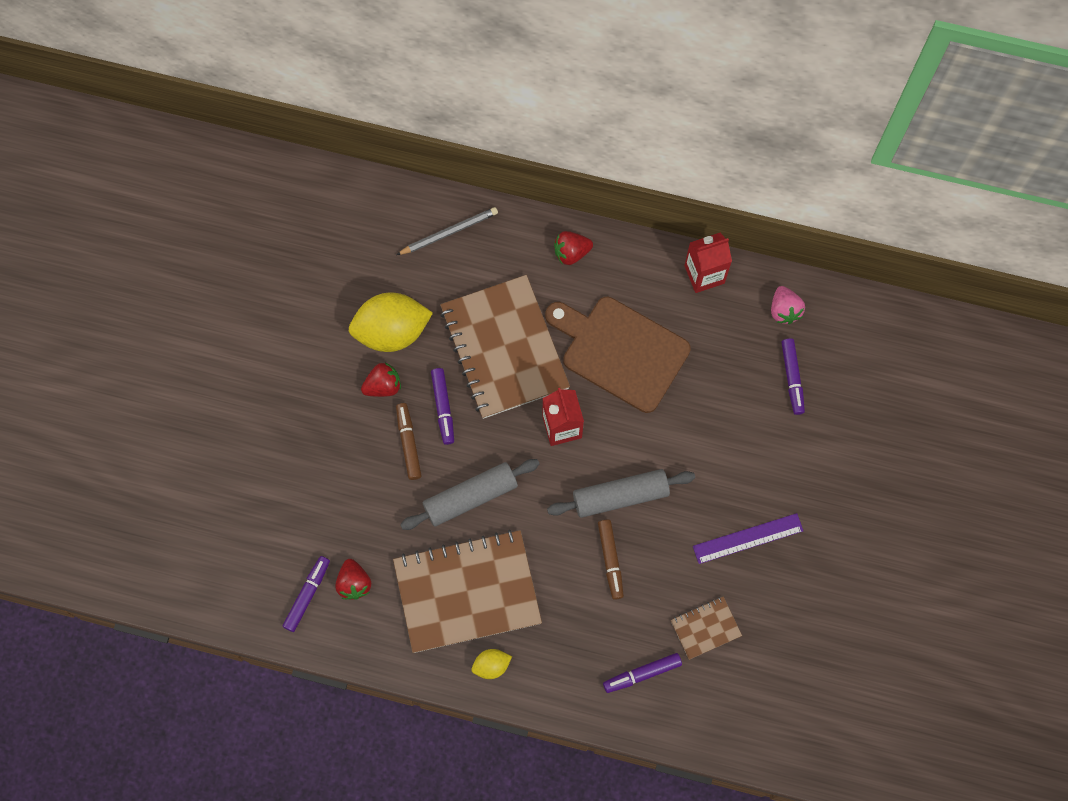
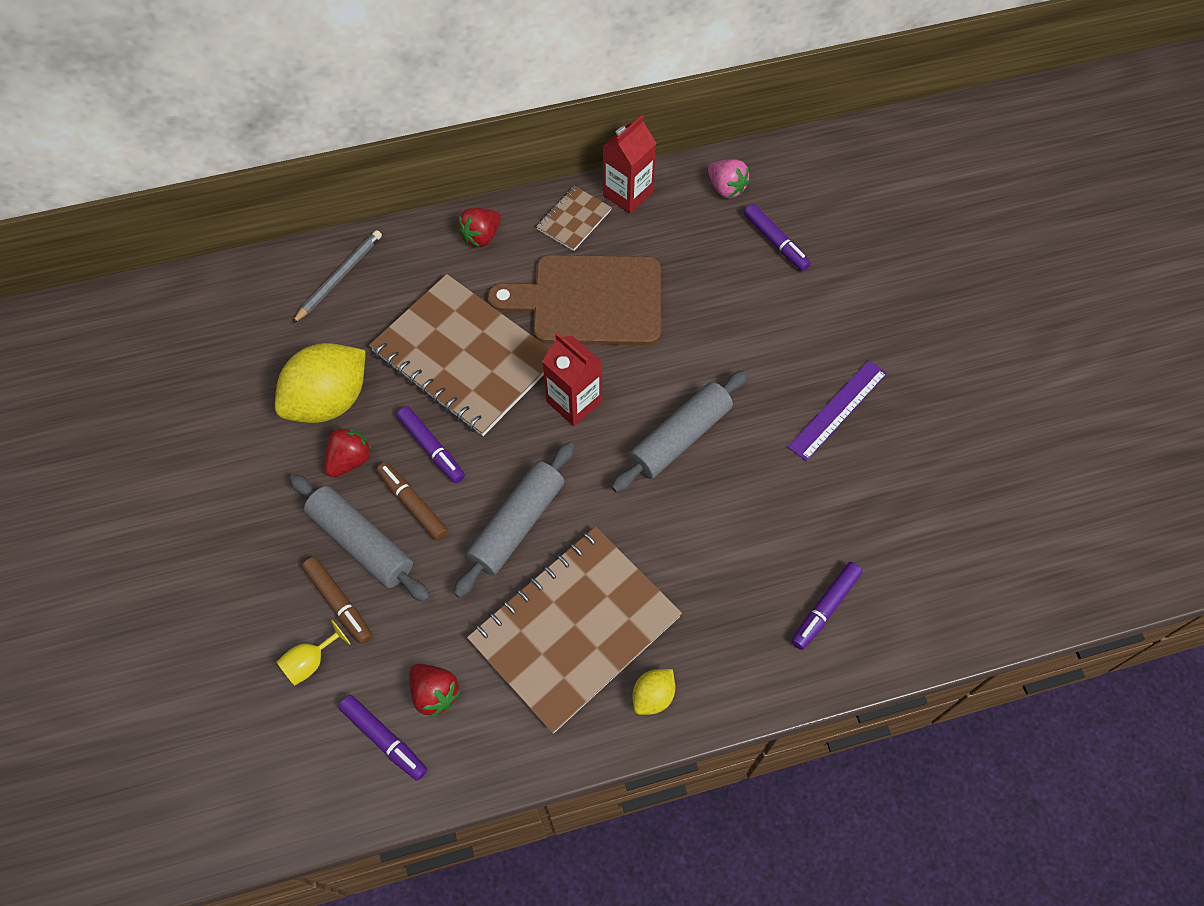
camera: 30 degrees left, 10 degrees down
(287, 517) = (311, 661): none -> yellow goblet
(307, 595) = (384, 739): purple marker -> purple marker turned 135 degrees clockwise
(360, 452) = (361, 543): none -> grey rolling pin
(610, 560) = (712, 507): brown marker -> brown marker (339, 603)
(705, 628) = (858, 522): brown notebook -> brown notebook (573, 220)

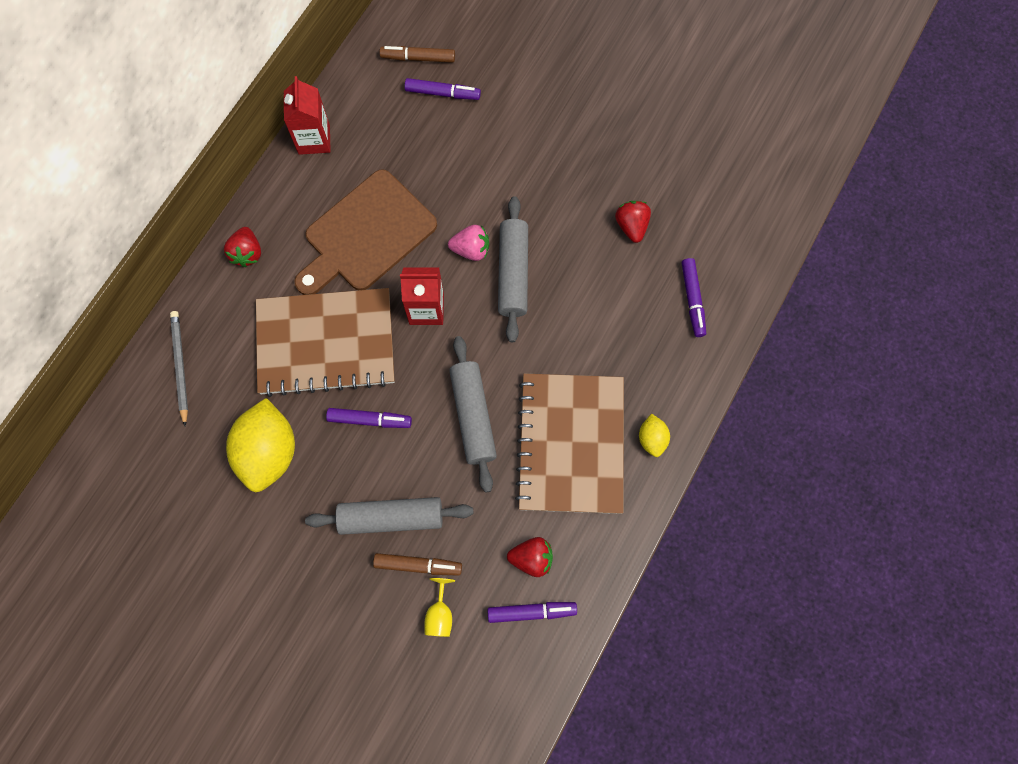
camera: 45 degrees left, 10 degrees up
(350, 460) = (326, 476): red strawberry -> red strawberry (631, 226)
(413, 504) = (397, 465): brown marker -> brown marker (418, 58)
(573, 220) = (297, 188): brown notebook -> none
(726, 188) = (374, 81): pink strawberry -> pink strawberry (471, 249)
(838, 410) = (586, 172): purple ruler -> none

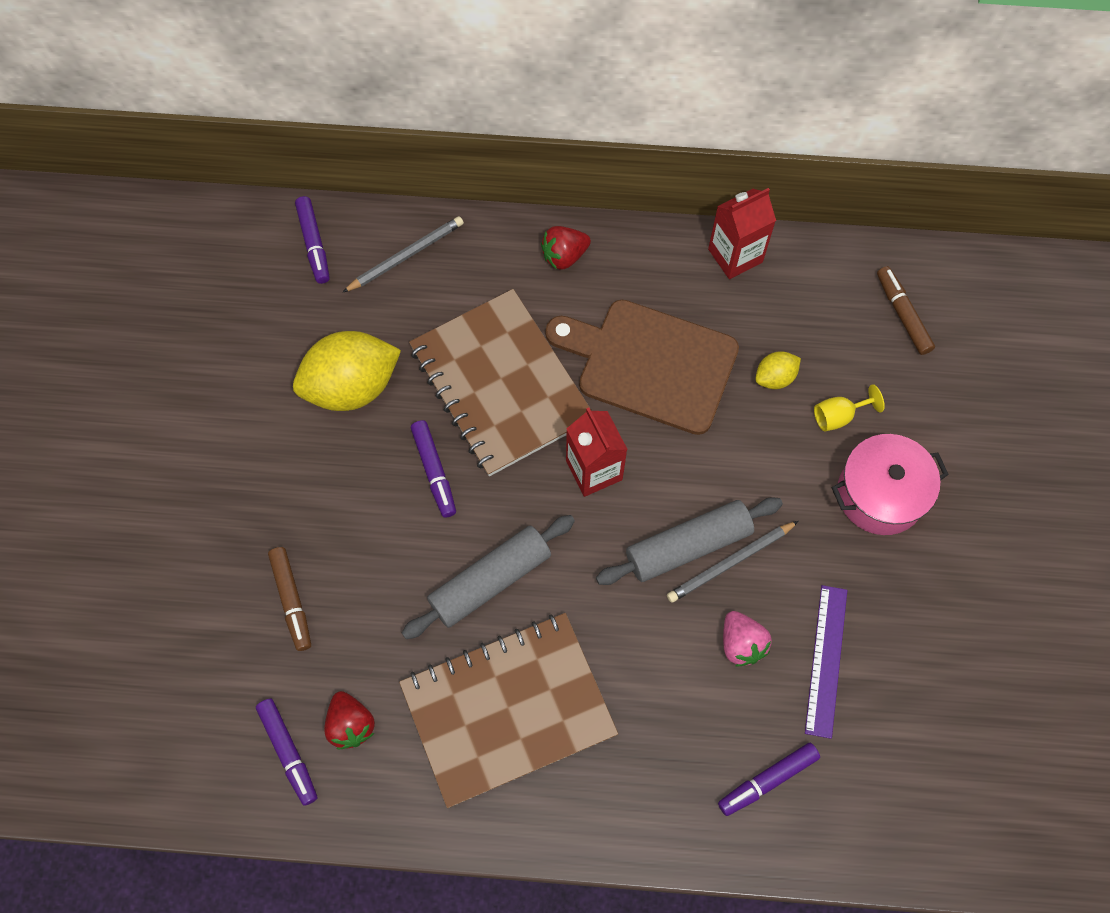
camera: 65 degrees right, 5 degrees down
(391, 517) = (333, 547): grey rolling pin -> none
(440, 614) = (246, 650): yellow goblet -> yellow goblet (838, 416)
(442, 93) = (873, 362): purple marker -> purple marker (314, 244)
(471, 249) = (692, 485): pink strawberry -> pink strawberry (741, 644)
(537, 137) = (880, 494): none -> pink pot
(538, 252) = (730, 563): none -> grey pencil
(631, 226) = (825, 660): red strawberry -> purple ruler
(652, 439) = (559, 806): yellow lemon -> yellow lemon (775, 378)

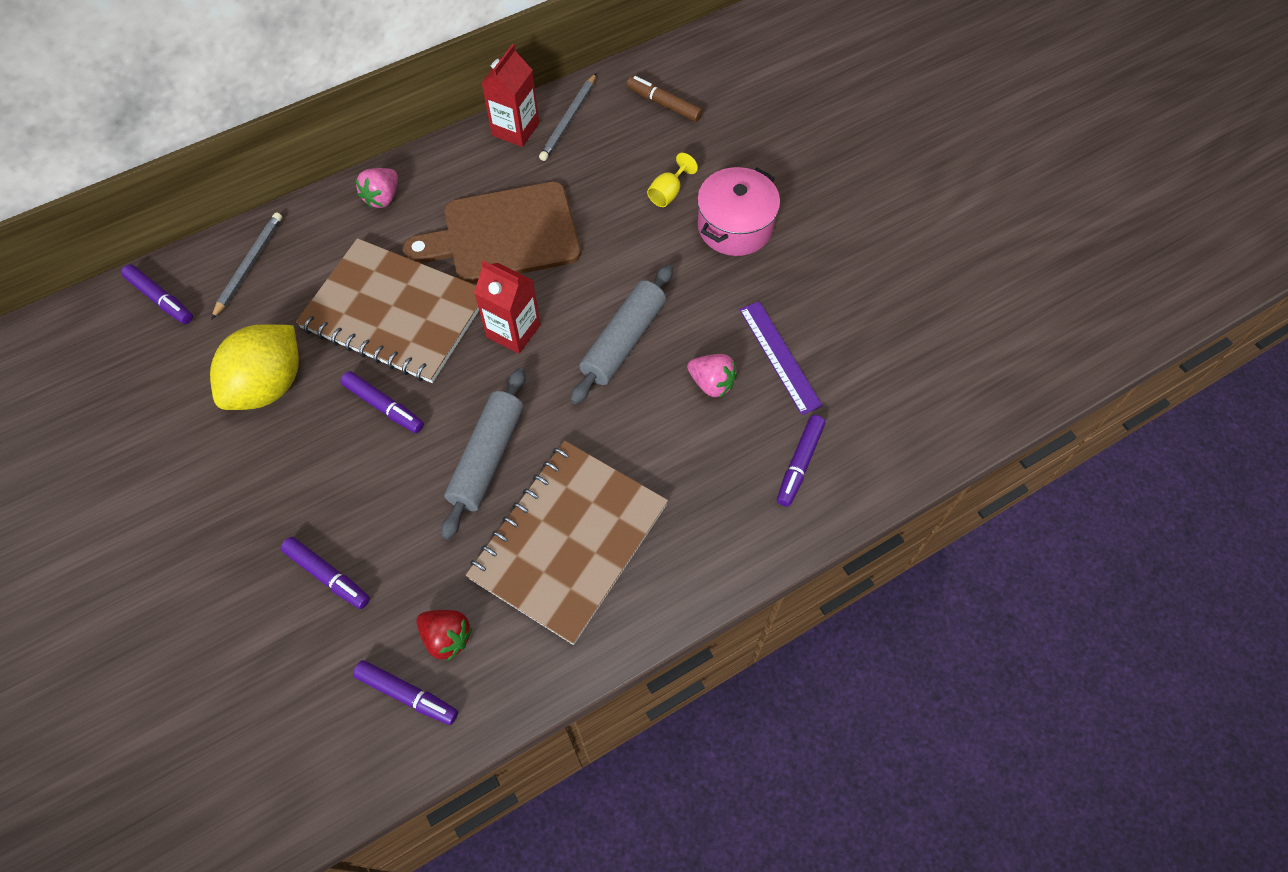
camera: 35 degrees left, 5 degrees down
(291, 600) = (328, 575): brown marker -> purple marker
(564, 256) = (382, 197): red strawberry -> pink strawberry
(730, 563) = (663, 334): grey pencil -> grey pencil (569, 120)
(775, 378) = (604, 193): yellow lemon -> none

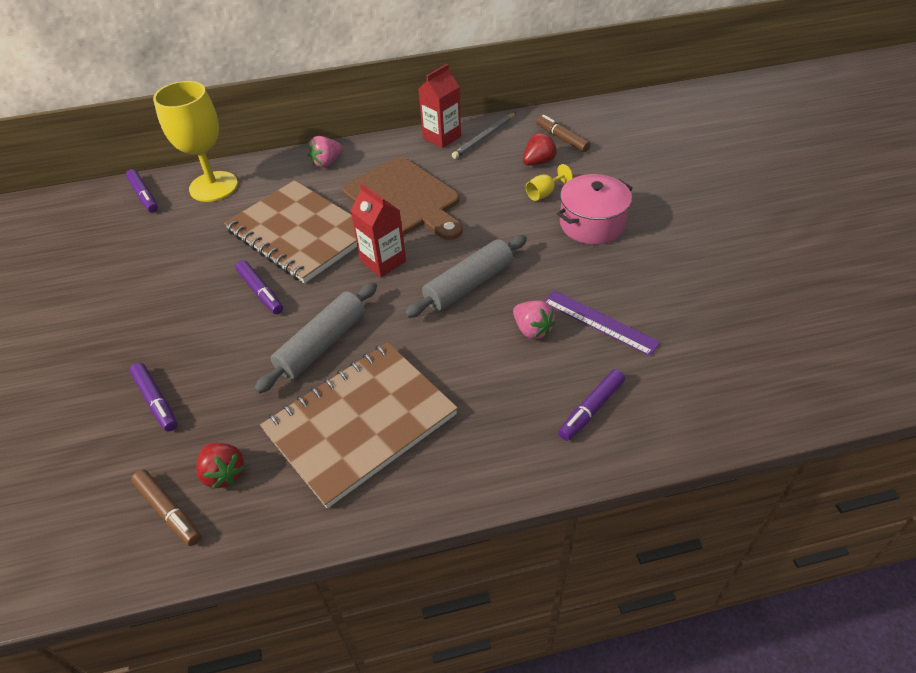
camera: 20 degrees right, 15 degrees down
(249, 265) = (213, 186): grey pencil -> yellow goblet
(268, 385) = (185, 261): yellow lemon -> none
(407, 694) = (169, 511): purple marker -> brown marker
(504, 235) = (404, 199): brown cutting board -> brown cutting board turned 135 degrees counterclockwise
(647, 146) = (538, 162): none -> red strawberry
(779, 357) = (599, 322): purple ruler -> purple ruler turned 45 degrees counterclockwise

